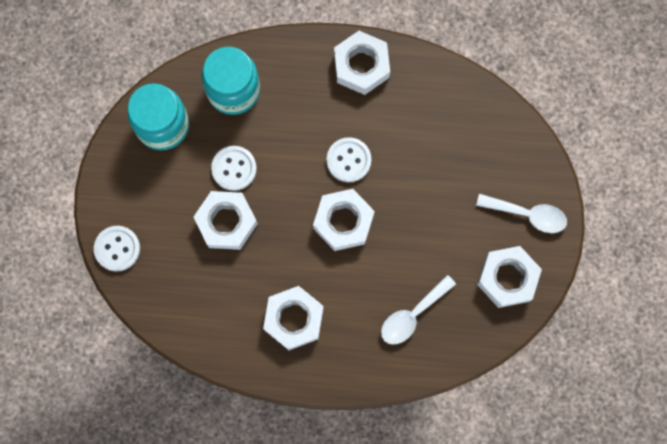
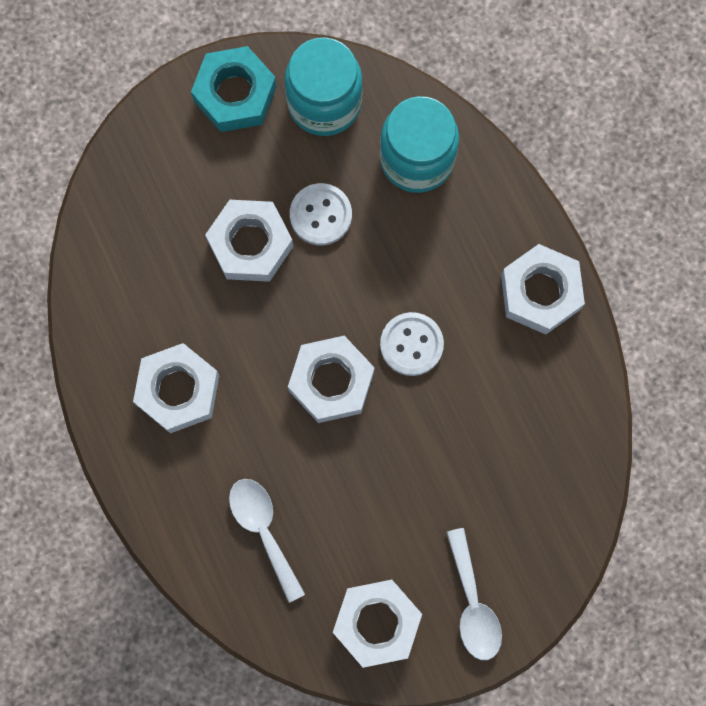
camera: 60 degrees right, 0 degrees up
(117, 249) = (146, 138): white button -> none
(122, 177) = (235, 94): none -> turquoise nut
(412, 315) = (263, 530): white spoon -> white spoon turned 45 degrees clockwise

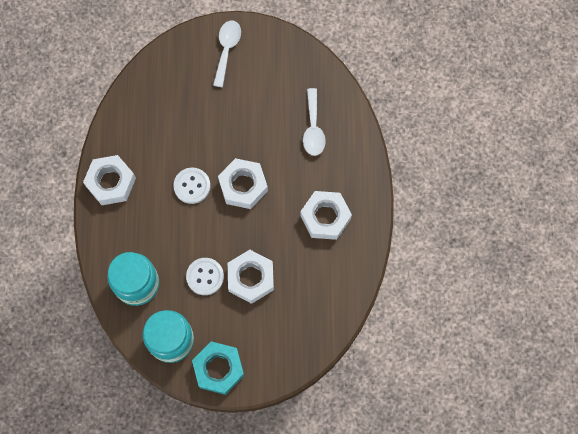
camera: 155 degrees left, 5 degrees down
(377, 623) = (278, 61): white nut -> none

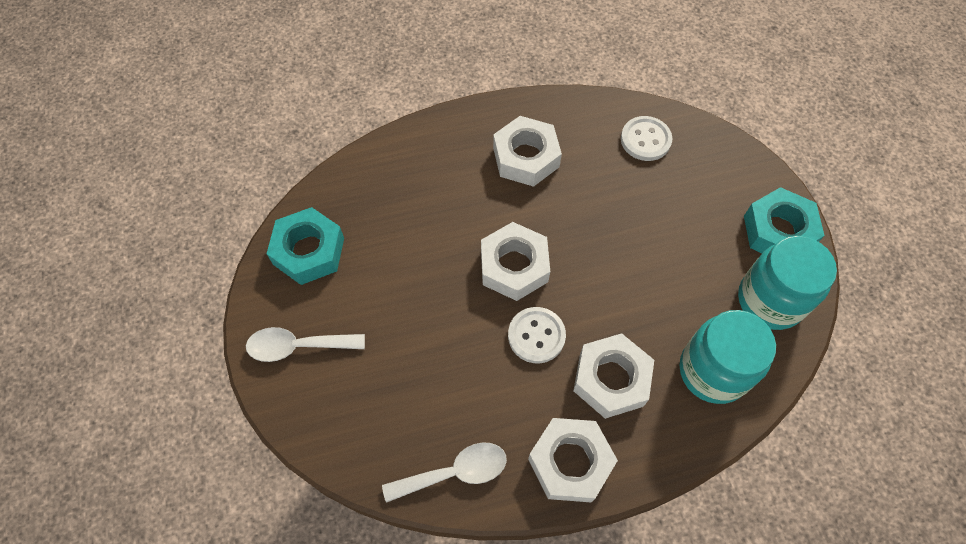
camera: 105 degrees left, 10 degrees down
(205, 276) = (663, 281): white button -> white button (645, 140)
(251, 278) = (642, 224): white nut -> white nut (611, 379)
(290, 65) = (309, 251): none -> turquoise nut
(313, 128) = (402, 199): white spoon -> white spoon (455, 472)

